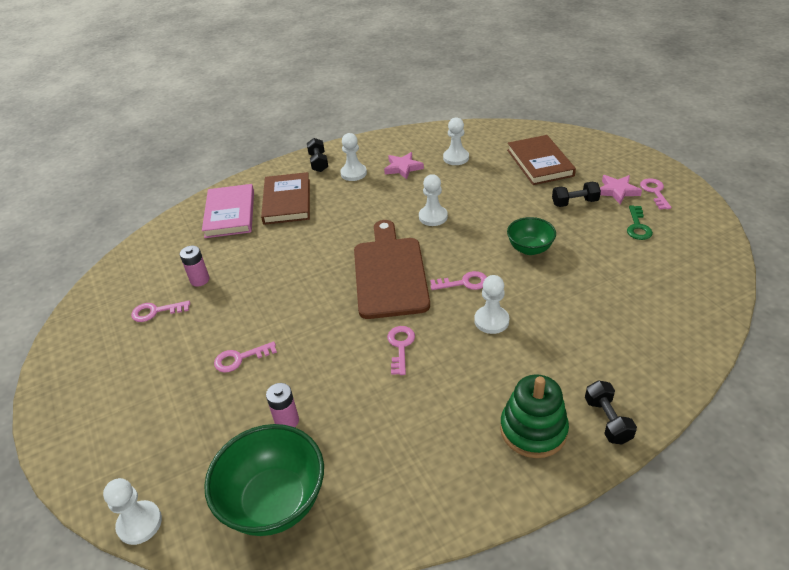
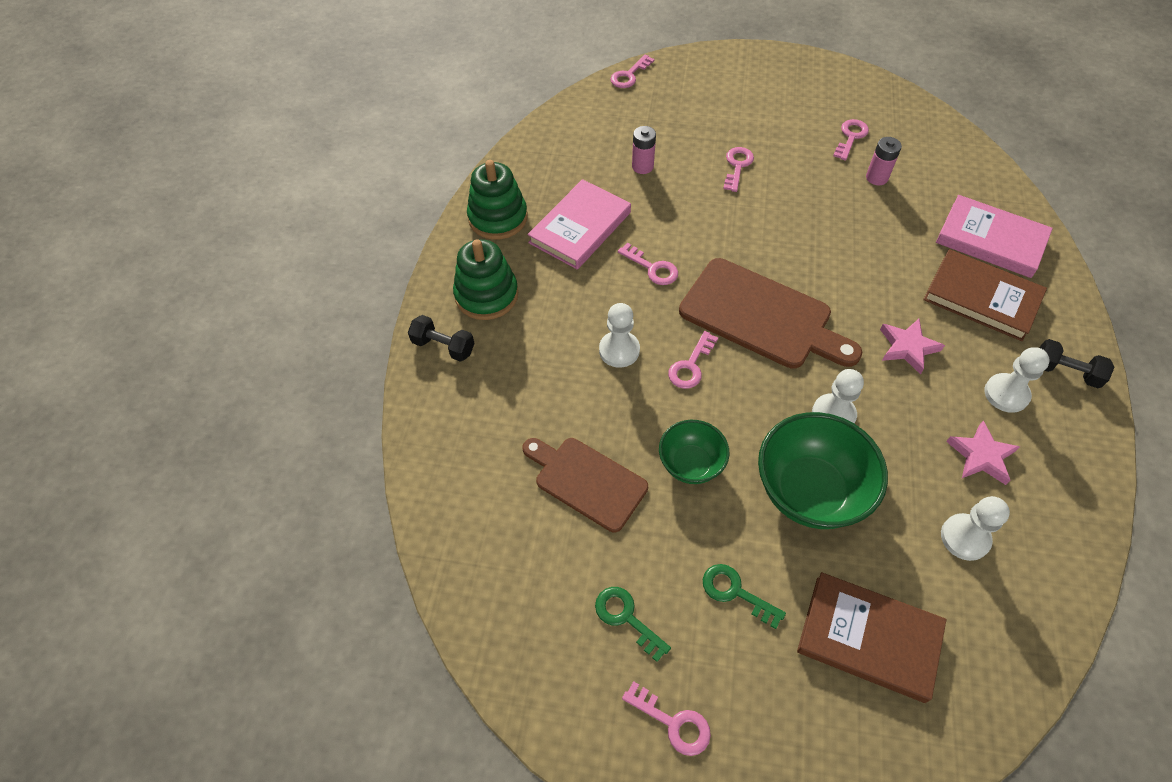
camera: 125 degrees right, 15 degrees up
(139, 523) = (629, 75): white pawn -> pink key
(275, 501) = (581, 135): green bowl -> green bowl (809, 491)
(400, 417) = (580, 227): none -> pink book
(446, 489) = (498, 218): none -> green stacking toy
(574, 202) = (736, 592): black dumbbell -> green key
(595, 280) = (586, 481): none -> brown cutting board
(617, 191) = (716, 673): pink star -> pink star (907, 347)

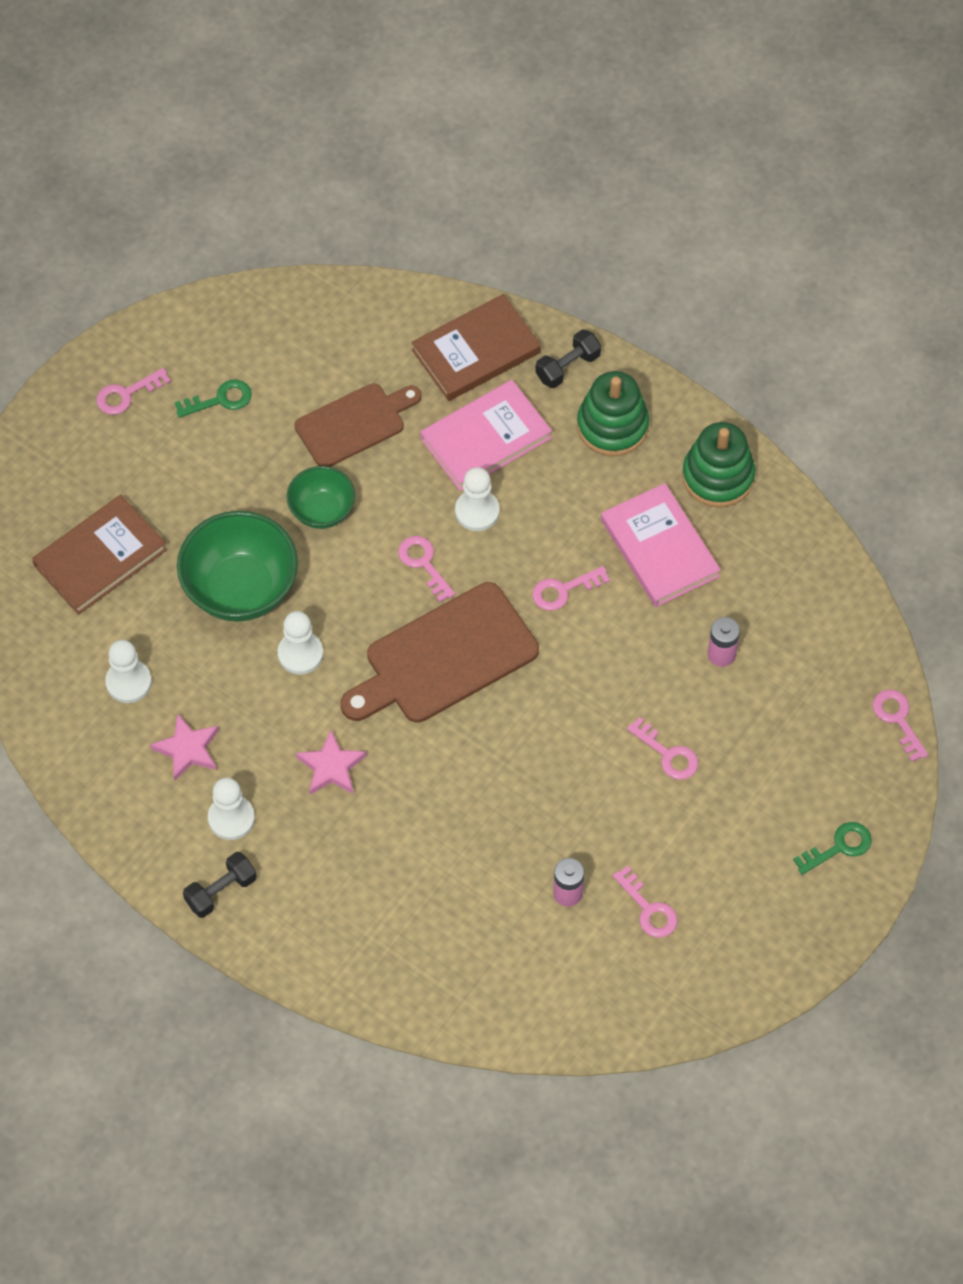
camera: 115 degrees right, 5 degrees up
(736, 592) = (192, 485): green key -> green key (839, 847)
(981, 298) = (346, 880): brown book -> brown book (476, 351)
(991, 240) = (412, 948): pink book -> pink book (486, 438)

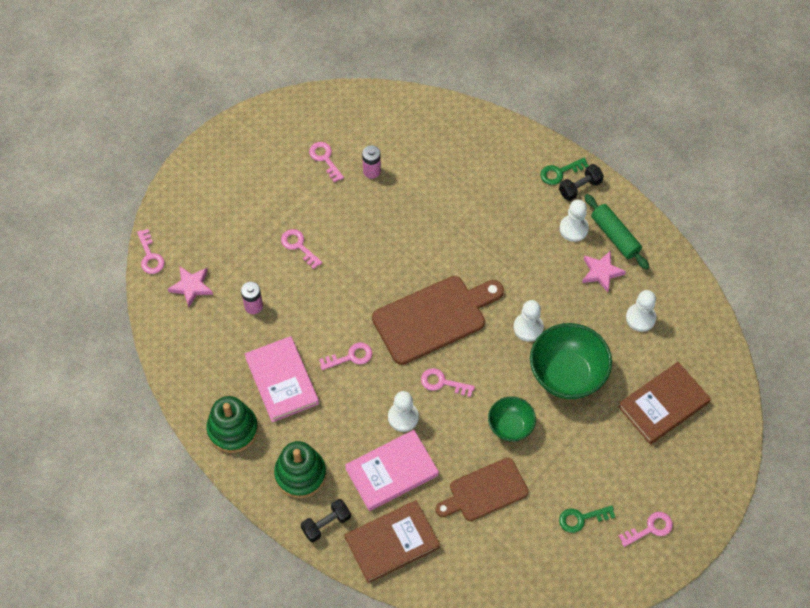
camera: 175 degrees left, 0 degrees up
(165, 811) = (615, 236): none -> green rolling pin
(331, 767) = (510, 254): pink star -> pink star (191, 286)
(424, 564) = (442, 382): pink key -> pink key turned 135 degrees clockwise
(839, 847) = (204, 184): green key -> green key (560, 172)

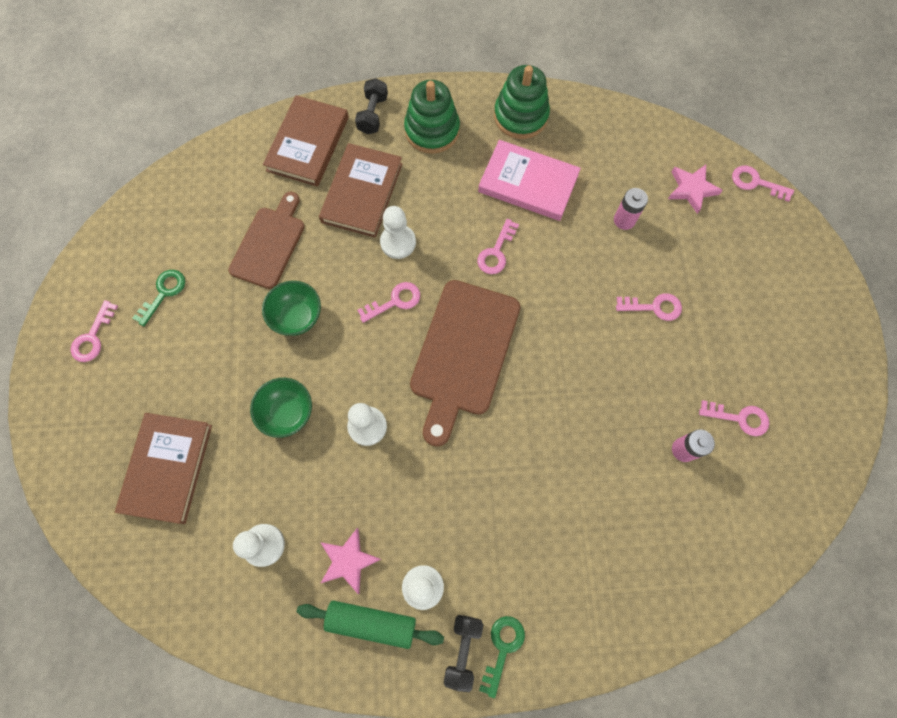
camera: 135 degrees right, 10 degrees up
(391, 472) = (362, 193): pink book -> brown book
(567, 375) = (287, 413): green bowl -> green bowl, size x0.58

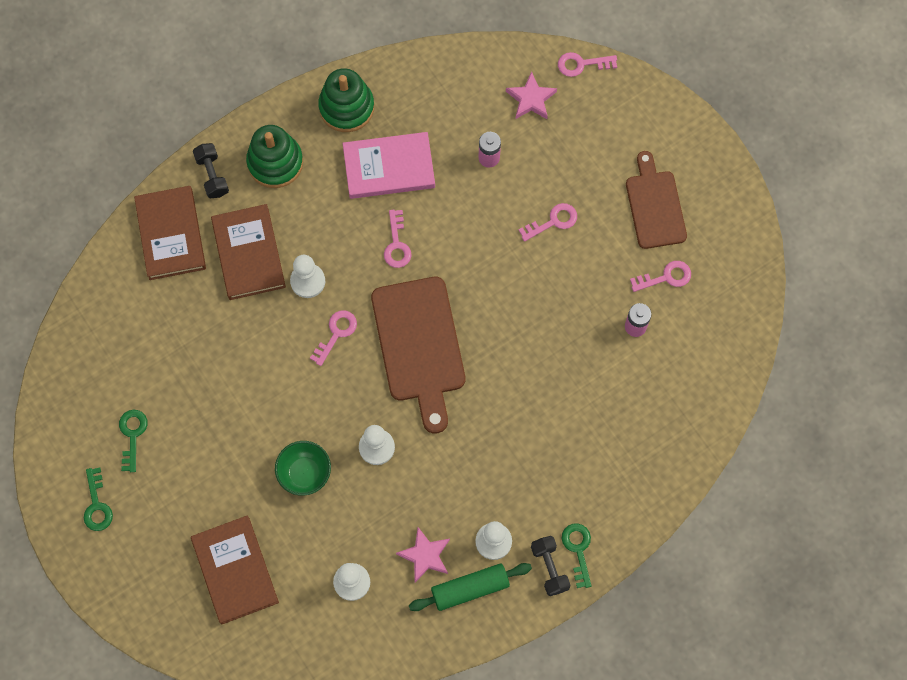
camera: 30 degrees left, 0 degrees up
(93, 337) = (97, 505): pink key -> green key
(269, 244) = (196, 343): brown cutting board -> brown cutting board (654, 206)
(297, 317) = (262, 391): green bowl -> none

